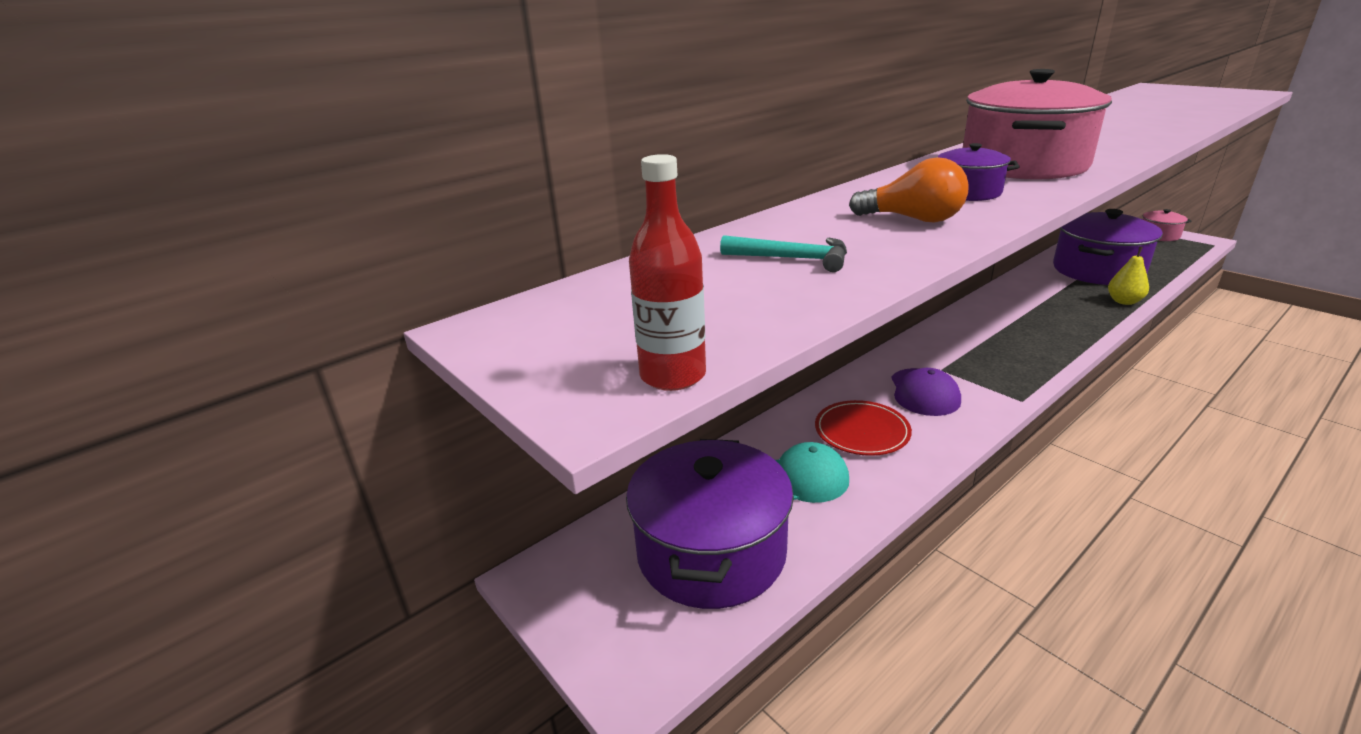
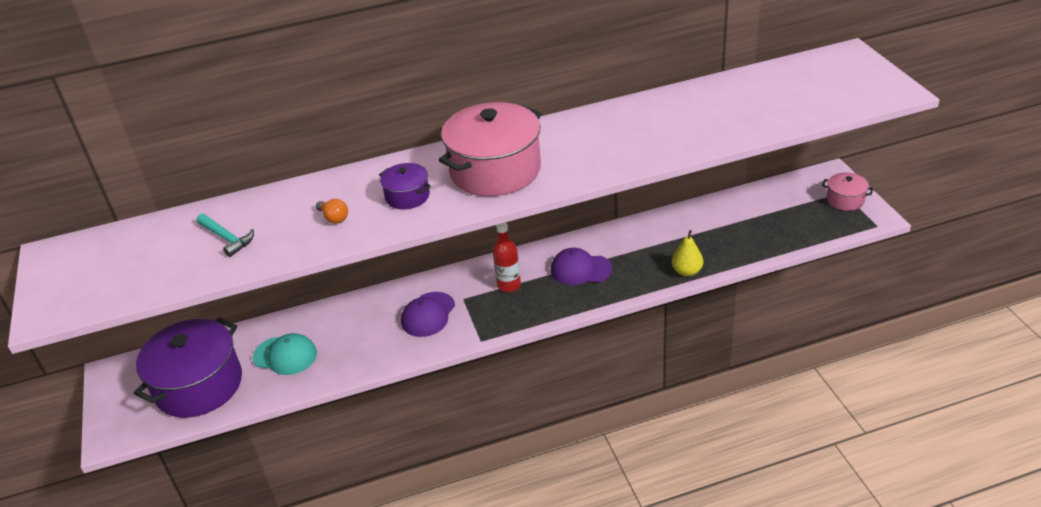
camera: 25 degrees right, 10 degrees up
(673, 376) = (84, 308): red bottle -> red bottle (509, 285)
(862, 431) = (355, 333): red plate -> none
(913, 219) = (334, 218): orange light bulb -> orange light bulb, size x0.62
(1023, 320) = (580, 269): none -> purple cap
(1097, 270) = (720, 230): purple pot -> none

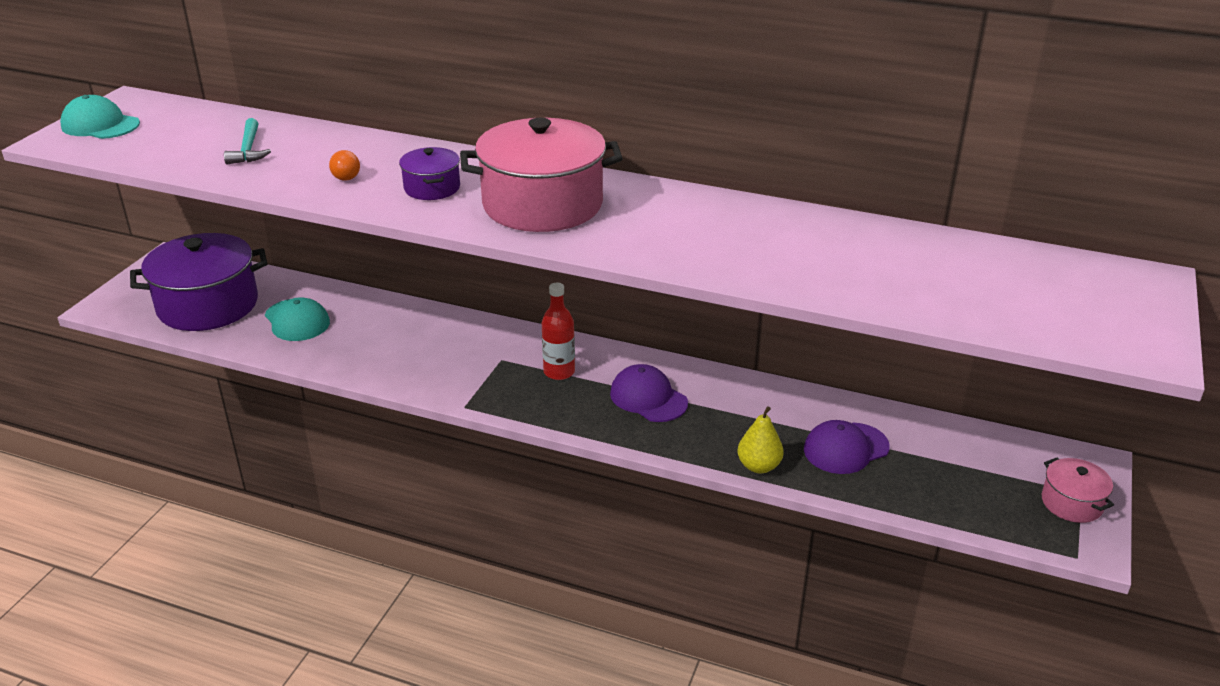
camera: 35 degrees right, 5 degrees down
(63, 283) = (100, 125): none -> turquoise cap
(428, 314) = (452, 355): purple cap -> purple cap (845, 448)

